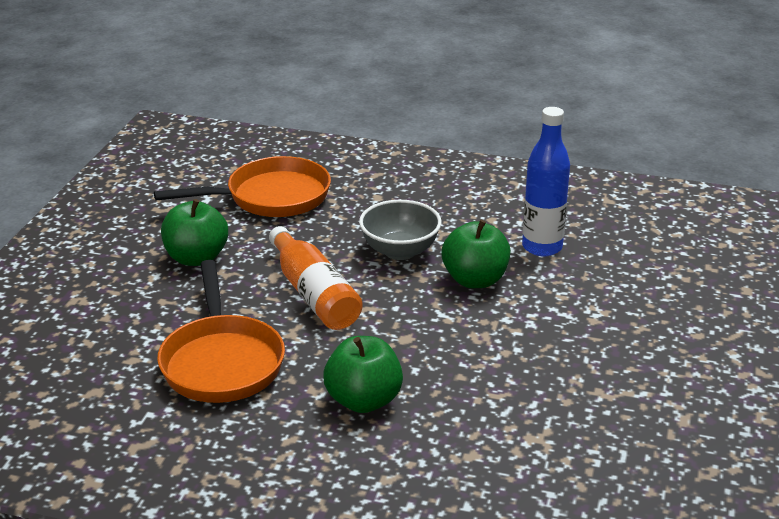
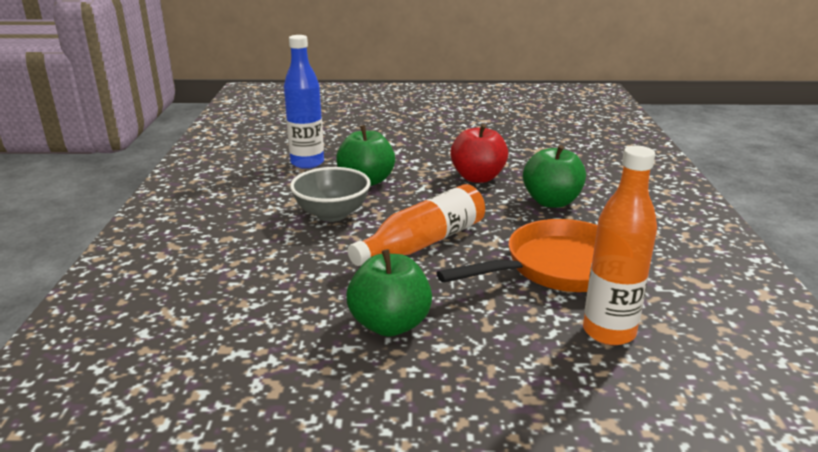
camera: 105 degrees left, 5 degrees down
(111, 359) = (608, 332): none -> orange bottle
(270, 197) = (233, 302): orange pan -> none
(456, 360) = (477, 178): none -> red apple

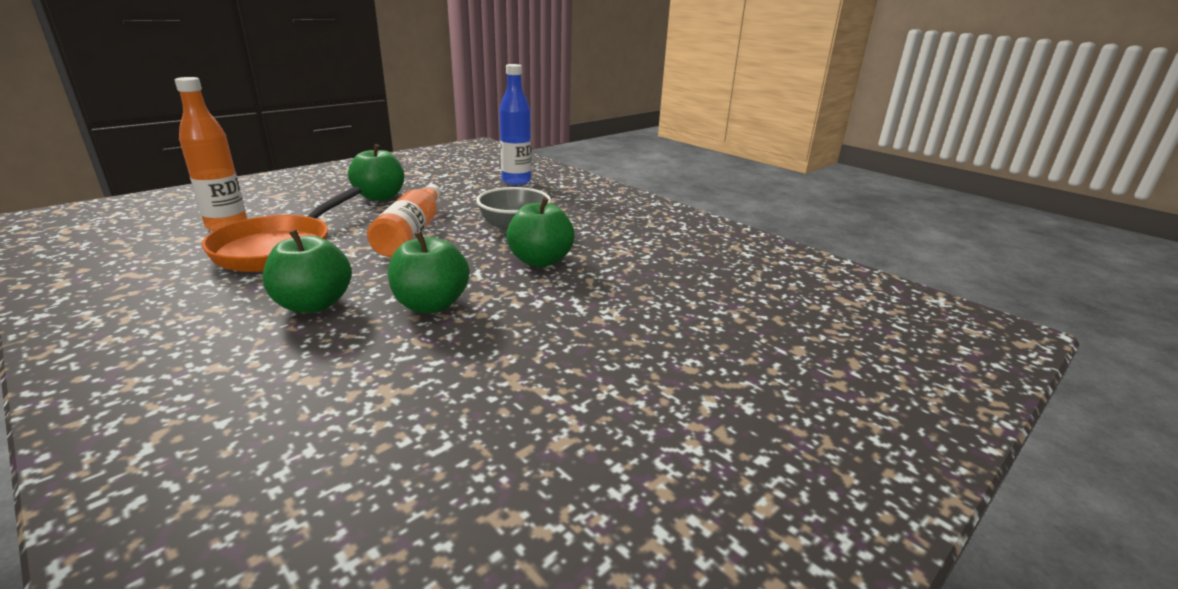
camera: 135 degrees right, 0 degrees up
(307, 163) = (630, 258): blue bottle -> blue bottle (516, 181)
(477, 178) = (431, 305): red apple -> green apple

